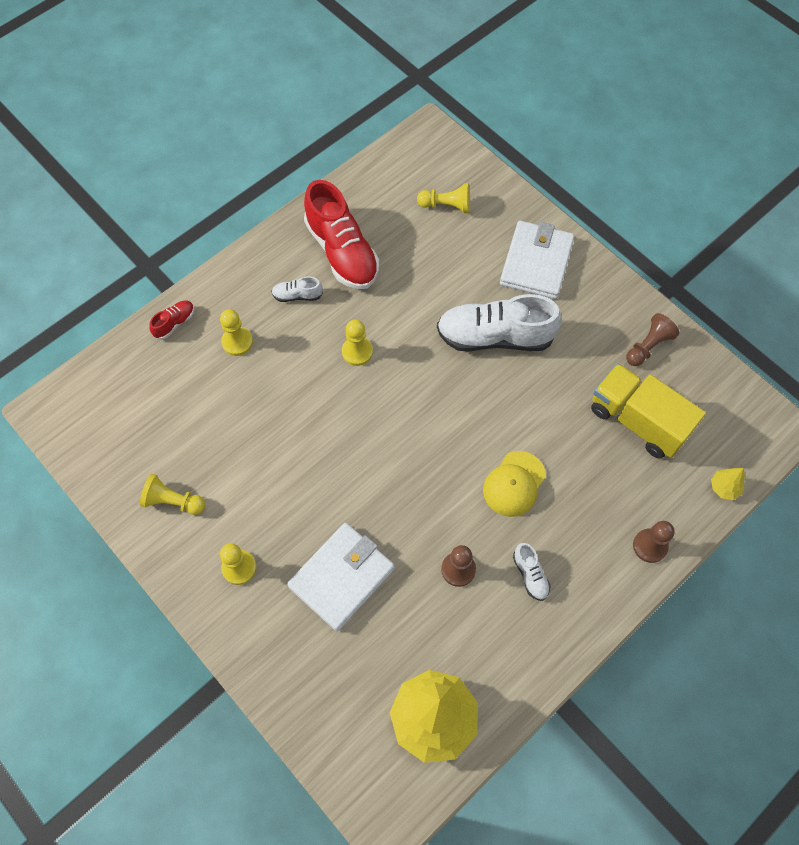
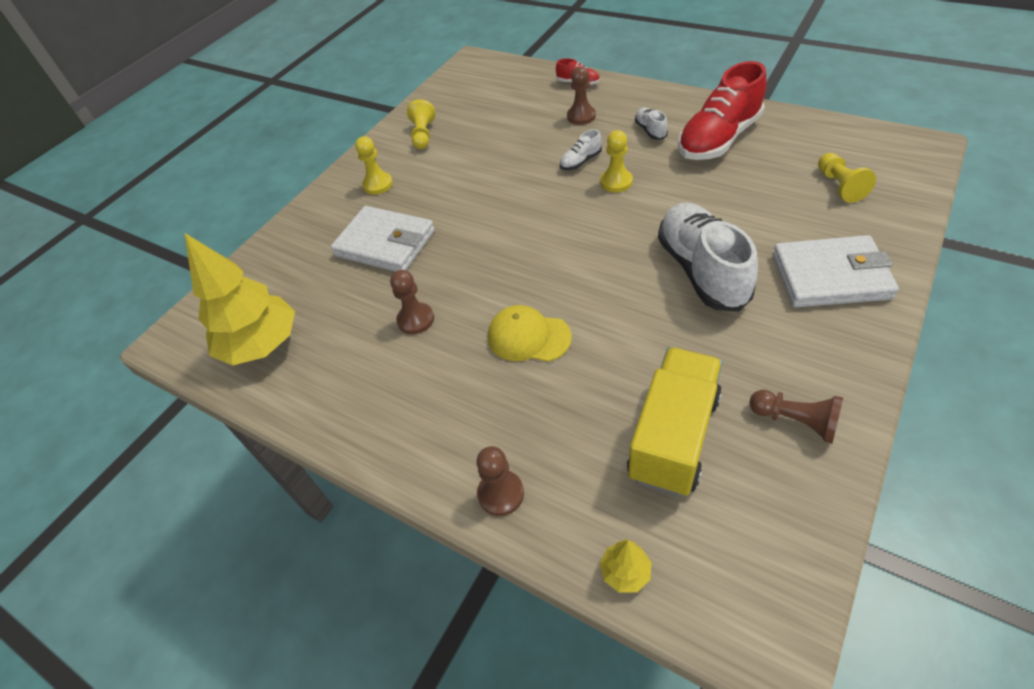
camera: 80 degrees right, 15 degrees down
(237, 342) = (581, 116): yellow pawn -> brown pawn
(530, 575) = (426, 380): white shoe -> white shoe (580, 161)

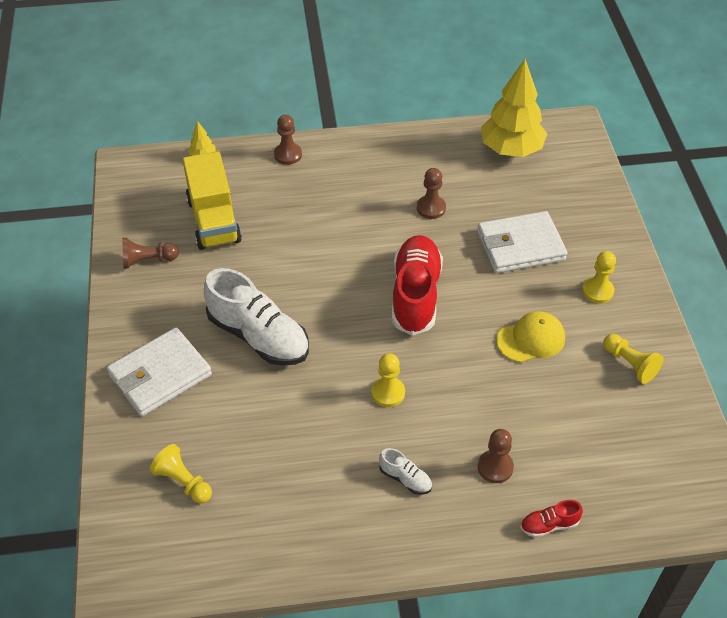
camera: 135 degrees right, 0 degrees up
(528, 337) = (344, 233): yellow cap -> yellow cap (531, 339)
(580, 161) = (441, 402): white shoe -> none
(718, 139) = (327, 497): red shoe -> red shoe (415, 295)

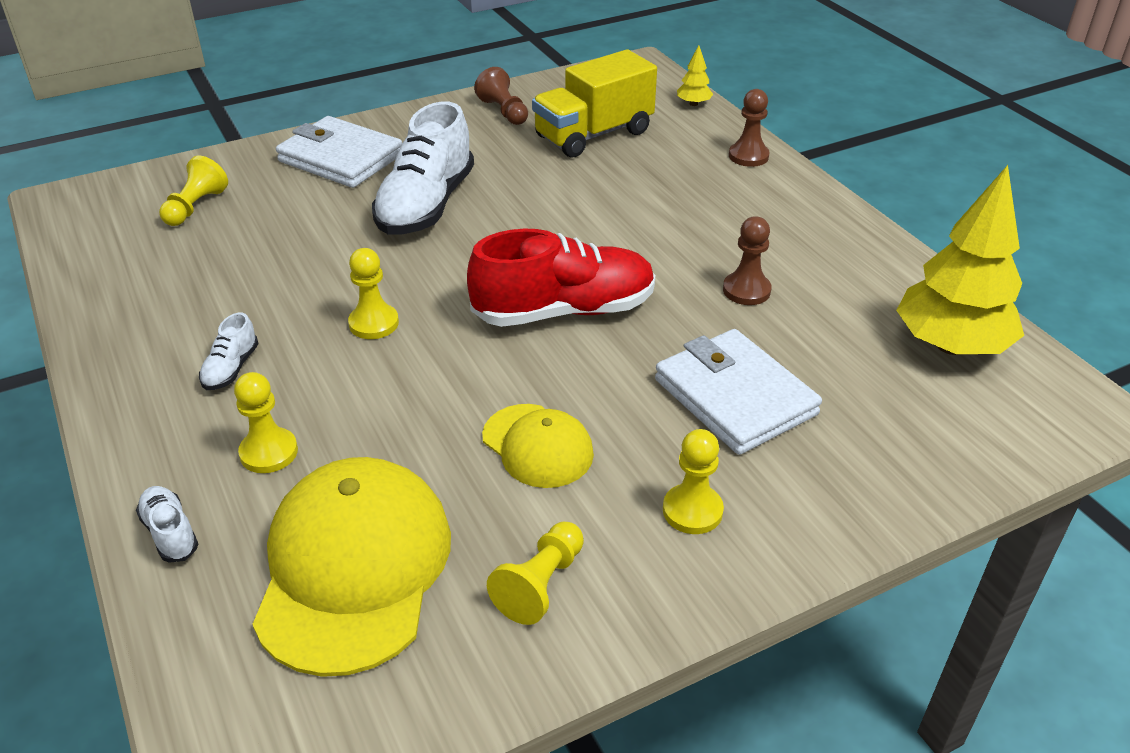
camera: 70 degrees right, 10 degrees down
(495, 467) = (269, 452): brown pawn -> yellow pawn
(549, 525) = (170, 533): red shoe -> white shoe
(599, 440) = (354, 568): none -> yellow cap

